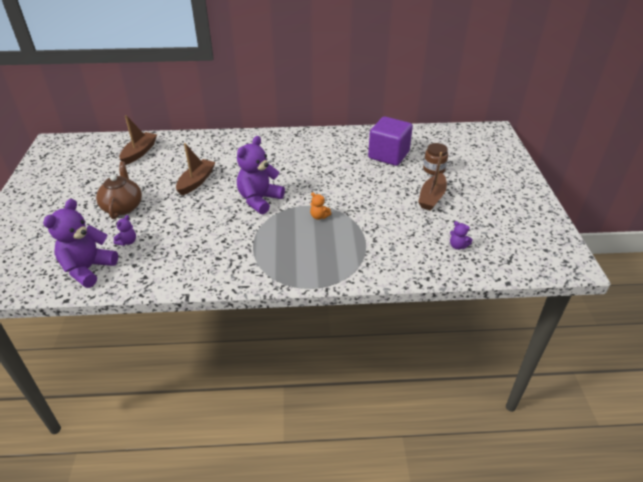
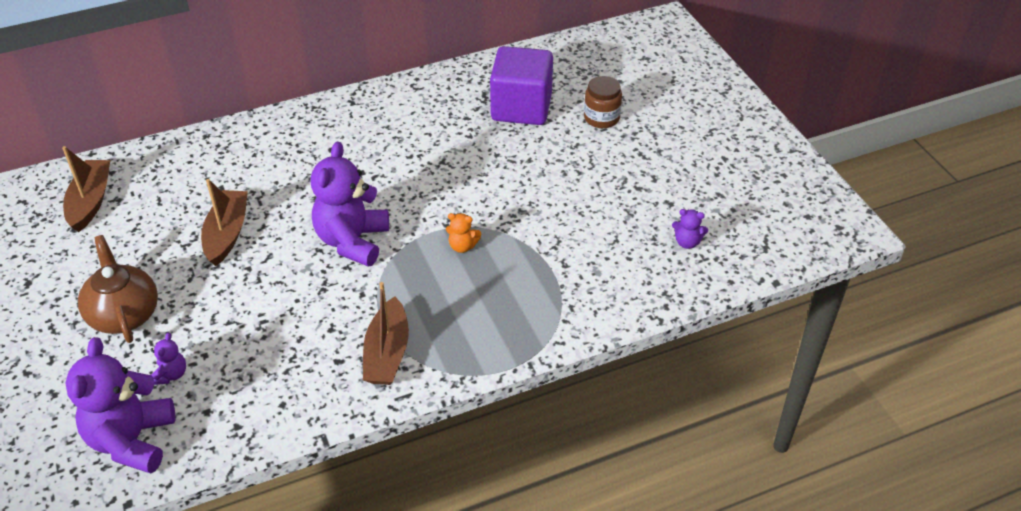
camera: 20 degrees left, 5 degrees up
(432, 197) = (618, 169): brown boat -> brown boat (387, 353)

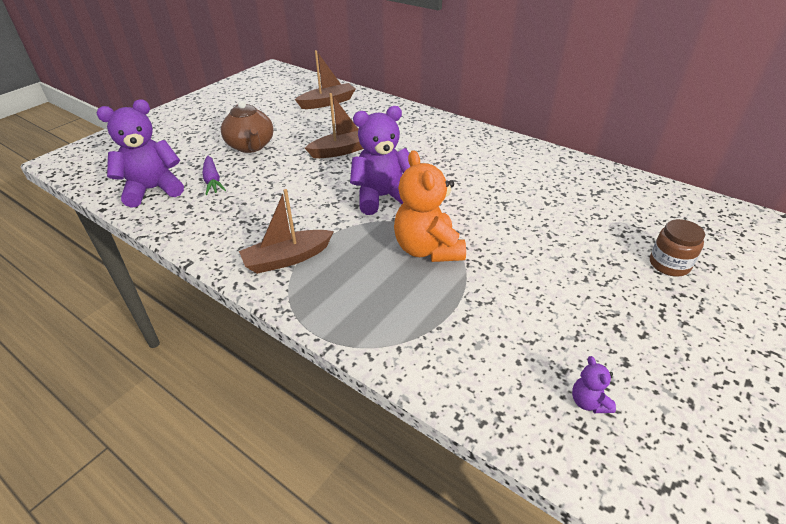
camera: 60 degrees right, 5 degrees down
(124, 314) = (251, 146): brown teapot -> brown teapot turned 120 degrees clockwise
(171, 374) = (212, 180): purple teddy bear -> purple carrot
(462, 246) = (428, 249): orange teddy bear -> orange teddy bear, size x2.28
(521, 107) = (613, 214): purple cube -> none

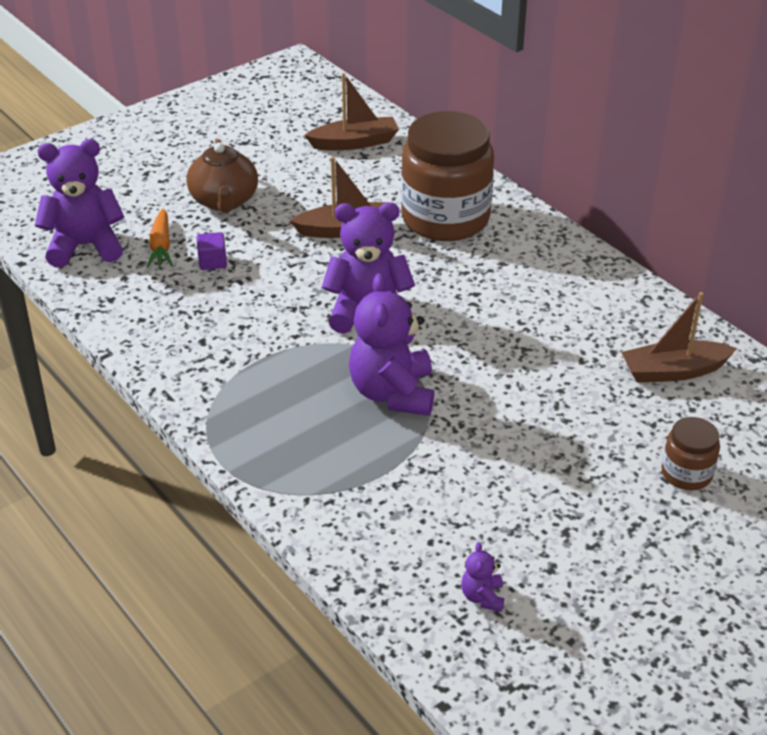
camera: 15 degrees right, 0 degrees up
(212, 180) = (161, 246): purple carrot -> orange carrot
(255, 184) = (212, 262): none -> purple cube
(287, 259) = (220, 371): brown boat -> brown boat (673, 371)
(407, 134) = (445, 218): none -> brown jar
(428, 249) = (393, 393): orange teddy bear -> purple teddy bear

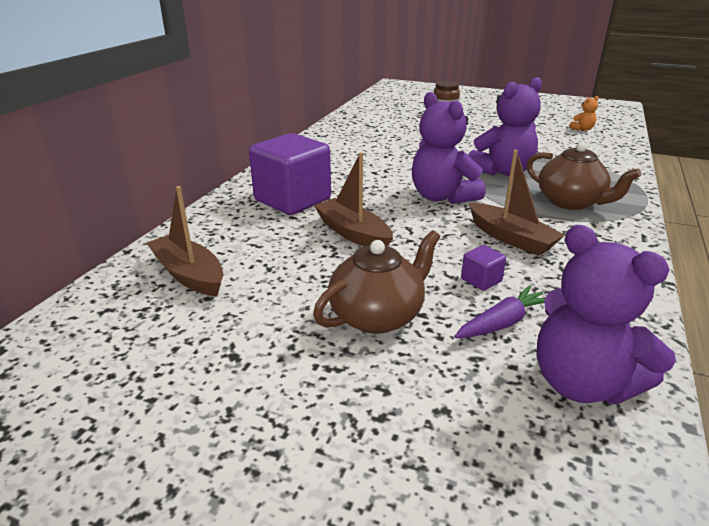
camera: 120 degrees left, 10 degrees down
(161, 246) = (502, 323): orange carrot -> purple carrot
(272, 395) = (571, 202): none -> brown teapot
(445, 218) = (292, 200): brown jar -> purple cube
(482, 597) = (582, 129): purple teddy bear -> orange teddy bear
(673, 371) = (377, 122): brown boat -> brown boat (511, 238)

